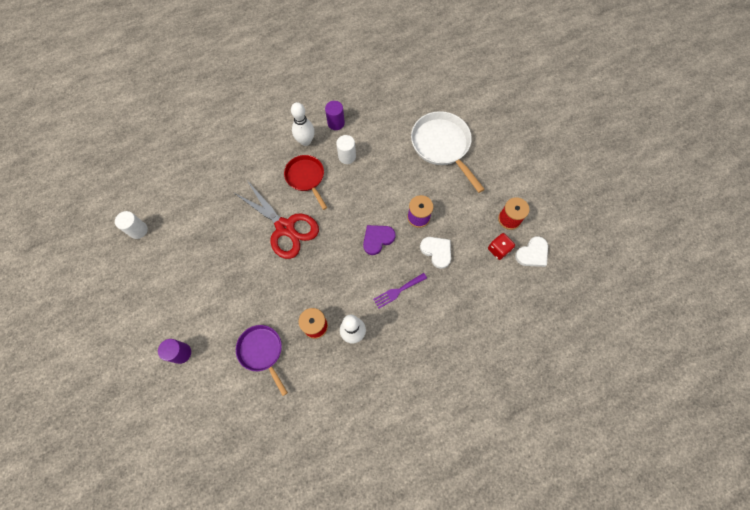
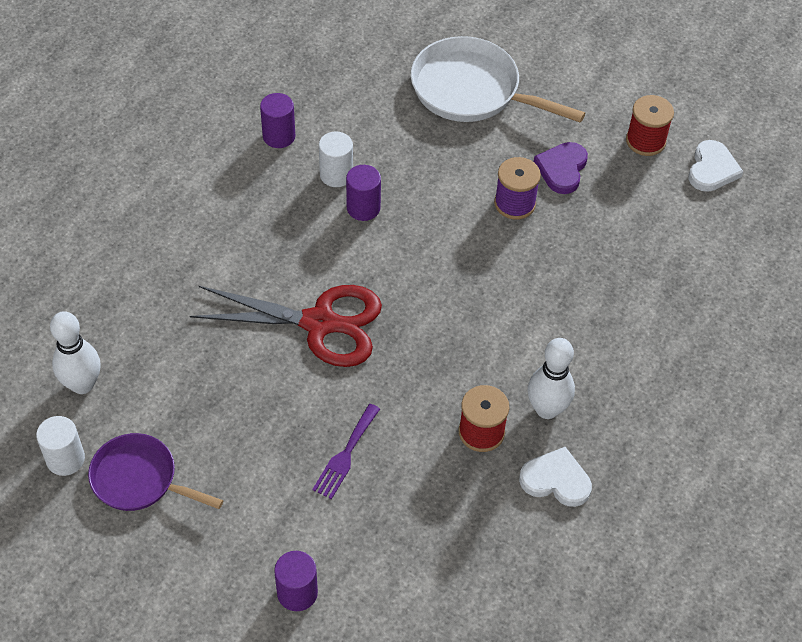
camera: 35 degrees left, 15 degrees down
(262, 351) = (428, 514): purple pan -> purple pan (139, 479)
(305, 141) = (250, 185): white bowling pin -> white bowling pin (82, 384)
(306, 178) = (295, 236): red pan -> none
(346, 180) = (363, 208): none -> purple cylinder
(377, 239) = (478, 264): purple heart -> purple heart (562, 169)
(398, 291) = (565, 317): purple fork -> purple fork (345, 455)
(437, 251) = (578, 235): white heart -> white heart (556, 480)
(498, 249) = (662, 188): red dice -> none

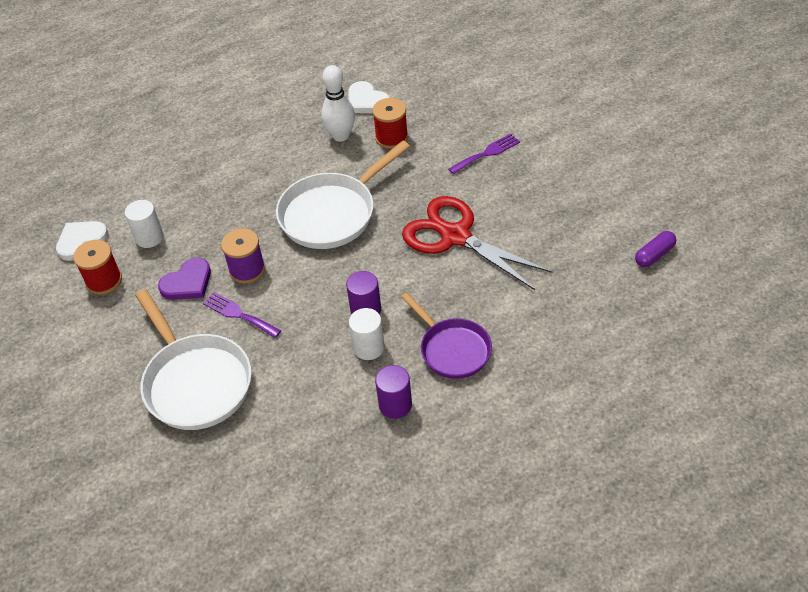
camera: 145 degrees left, 5 degrees down
(65, 459) = (682, 211): white cylinder -> white cylinder (149, 237)
(82, 384) = (654, 255): white bowling pin -> purple capsule
(139, 479) = (633, 183): purple pan -> purple pan (452, 349)
(297, 593) = (557, 98): purple cylinder -> none
(476, 299) = (332, 213): none -> white pan
(484, 159) = (239, 314): none -> purple fork

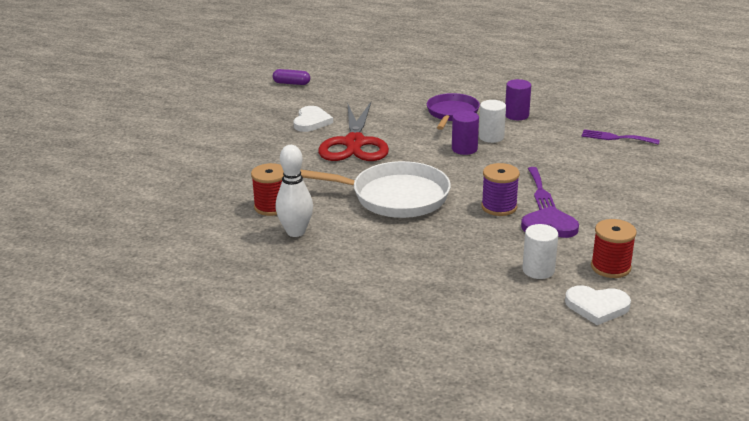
camera: 130 degrees left, 20 degrees down
(195, 382) = (614, 181): white pan -> none
(366, 101) = (231, 239): white heart -> white heart (311, 121)
(487, 153) = (248, 161): purple fork -> purple fork (616, 137)

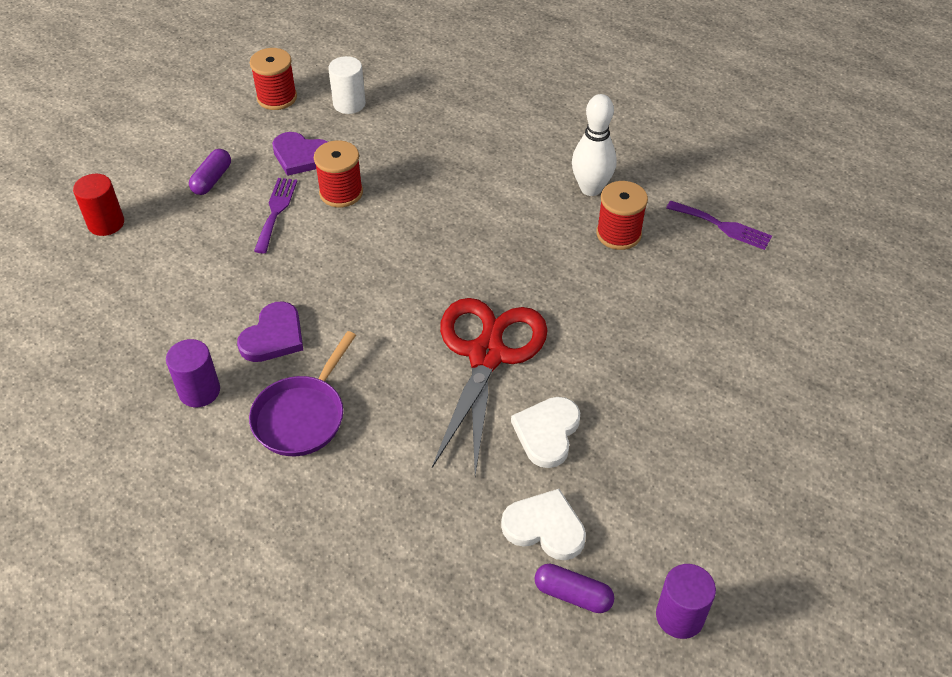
camera: 170 degrees left, 20 degrees up
(394, 197) = (461, 228): white pan -> none
(464, 149) = (328, 313): purple cylinder -> purple cylinder (679, 616)
(491, 137) = (273, 336): white cylinder -> purple heart
(499, 207) = (341, 193): purple spool -> red spool
(597, 306) = (321, 61): white heart -> white heart (545, 527)
(607, 203) = (212, 179): none -> purple capsule
(616, 137) = (95, 304): purple fork -> purple fork (723, 226)
(657, 172) = (106, 223): none -> red cylinder

